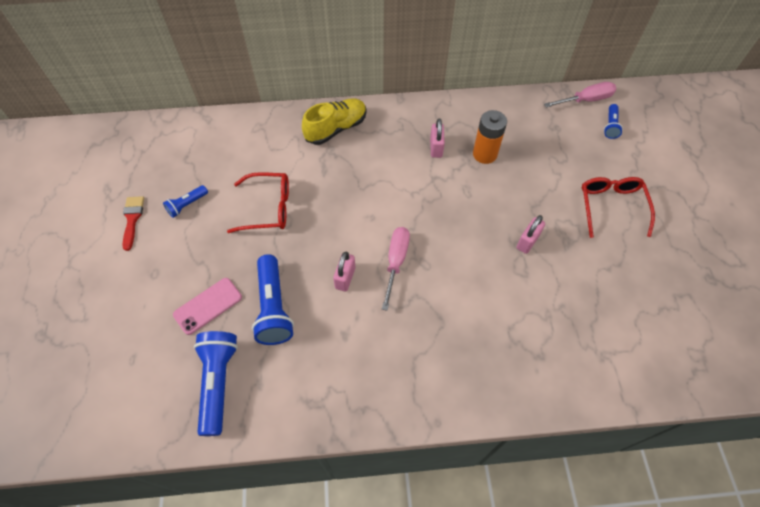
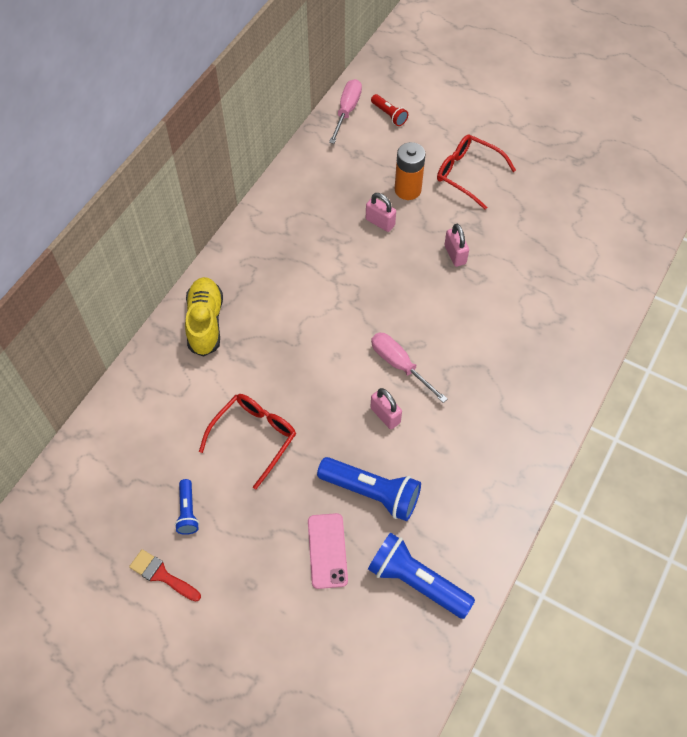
camera: 55 degrees left, 0 degrees up
(436, 148) = (301, 256): pink padlock -> pink padlock (380, 222)
(484, 154) = (341, 223): orange battery -> orange battery (407, 190)
(610, 126) = (389, 115): blue flashlight -> red flashlight

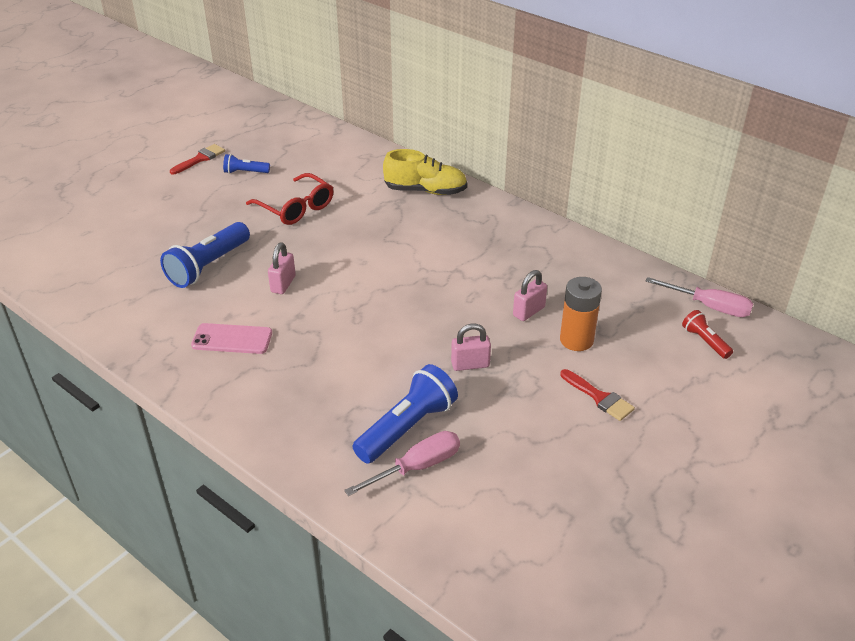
camera: 100 degrees right, 20 degrees down
(327, 550) = (170, 236): pink phone -> pink phone (232, 339)
(385, 415) = (283, 284): pink padlock -> pink padlock turned 45 degrees counterclockwise
(389, 115) = (705, 341): red flashlight -> red flashlight turned 90 degrees clockwise
(399, 365) = (336, 301): pink screwdriver -> pink screwdriver (417, 467)
(416, 581) = (111, 281): blue flashlight -> blue flashlight (407, 427)
(467, 174) = (599, 397): red glasses -> red brush

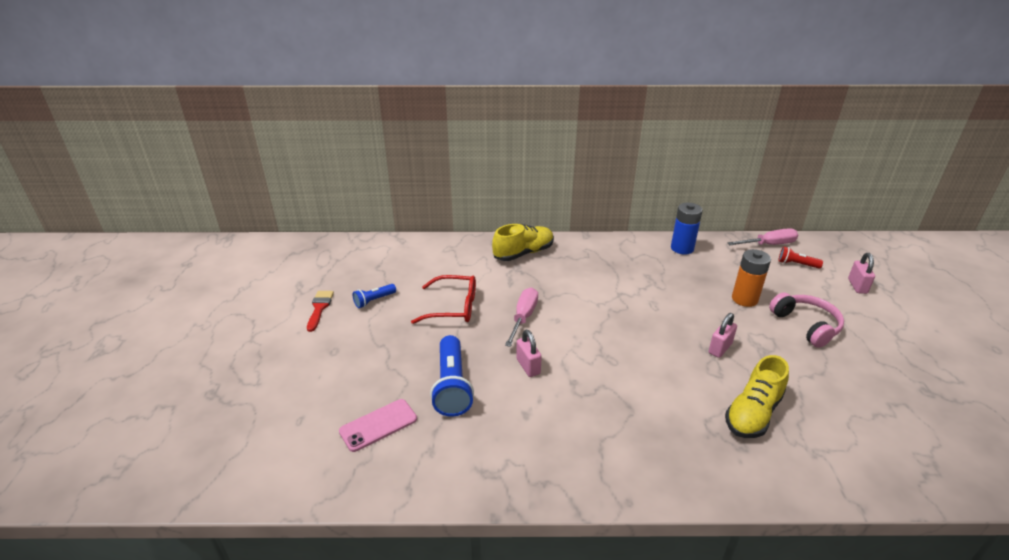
camera: 40 degrees left, 5 degrees down
(232, 339) = (555, 430): pink phone -> pink phone (378, 425)
(407, 427) = (753, 413): blue flashlight -> yellow shoe
(417, 467) = (798, 435): pink screwdriver -> pink screwdriver (523, 317)
(529, 311) = (696, 296): pink padlock -> pink padlock (857, 286)
(596, 261) = (682, 248): none -> blue battery
(599, 397) = (806, 325): red brush -> pink headphones

